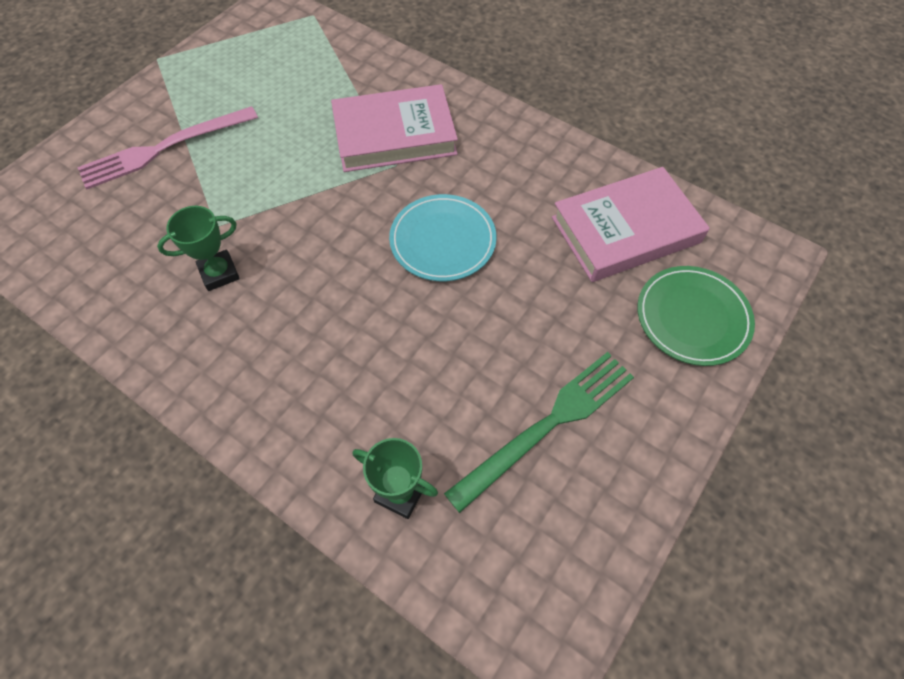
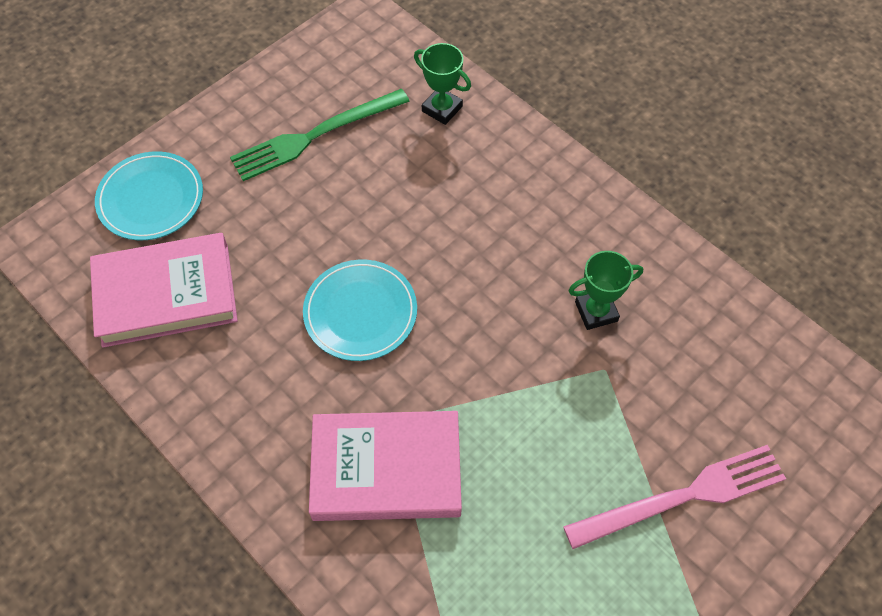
camera: 170 degrees left, 0 degrees up
(692, 317) = (151, 199): green plate -> turquoise plate

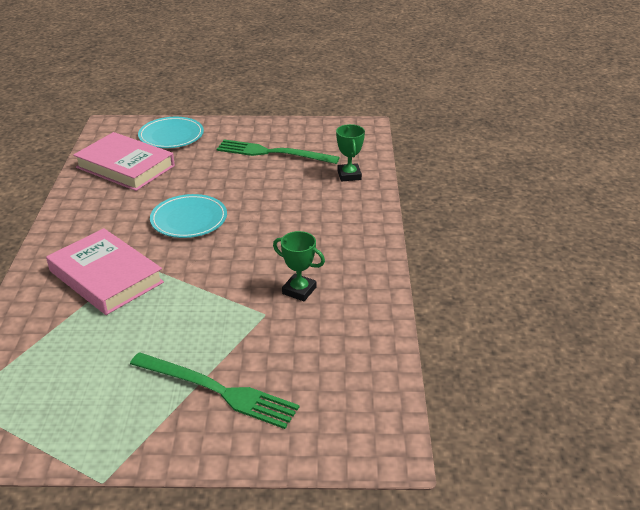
camera: 45 degrees right, 25 degrees down
(682, 496) = (217, 390): pink fork -> green fork

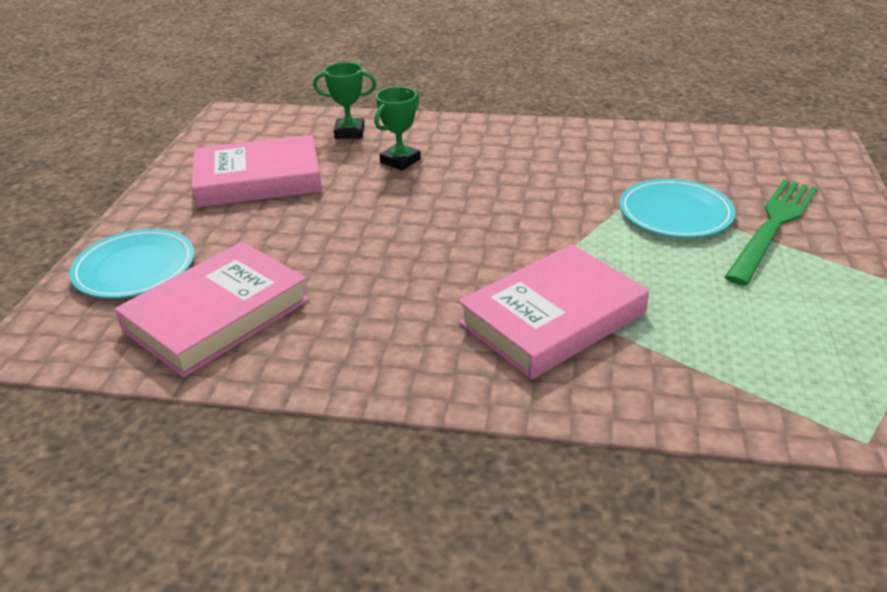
camera: 80 degrees left, 0 degrees up
(189, 219) = (415, 248): turquoise plate -> turquoise plate (675, 213)
(272, 153) = (258, 180): green fork -> pink book
(299, 290) = (591, 174): green trophy -> green trophy (400, 161)

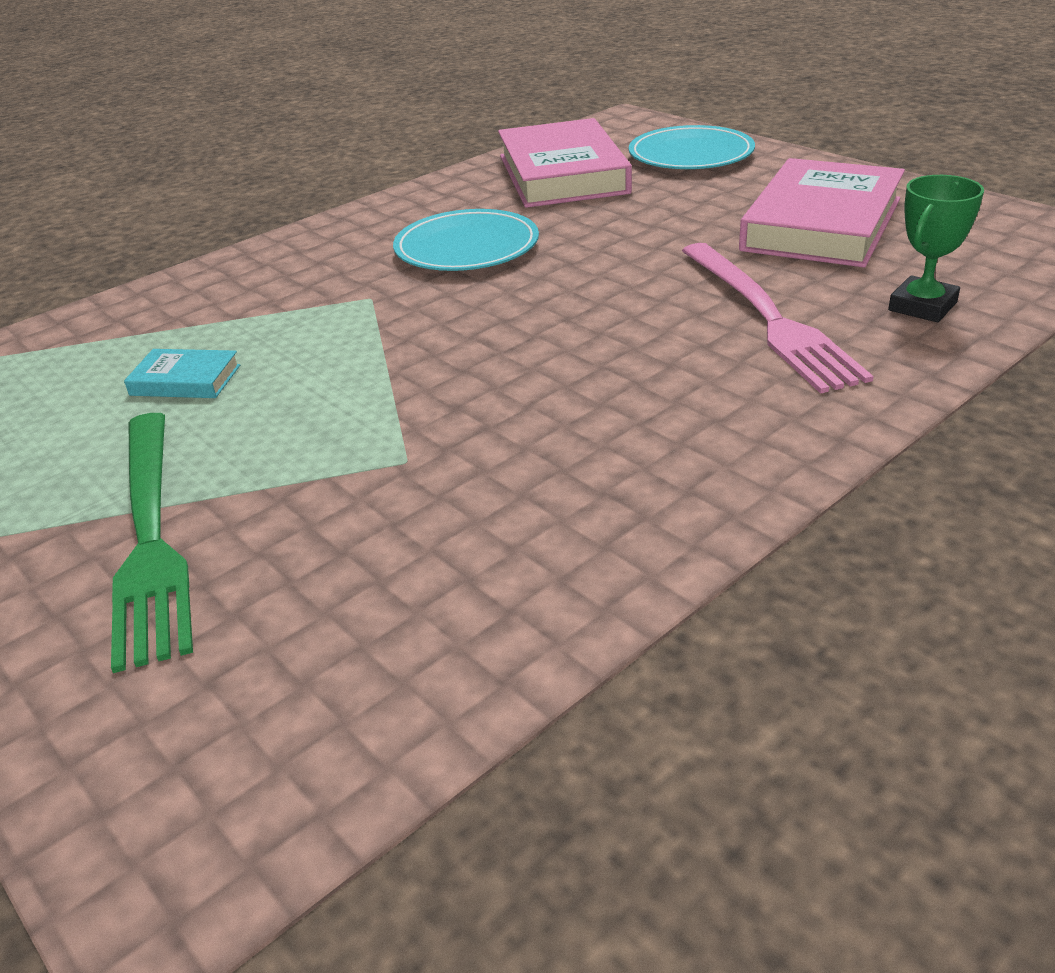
camera: 130 degrees right, 0 degrees up
(400, 161) = (768, 318): green trophy -> pink fork
(552, 318) = (307, 298): pink book -> none
(675, 213) = (316, 468): turquoise plate -> turquoise plate (467, 248)
(691, 301) = (185, 380): none -> turquoise book

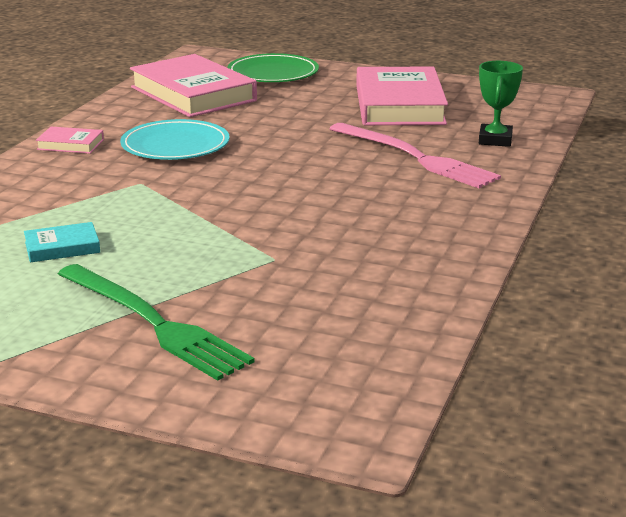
camera: 30 degrees left, 10 degrees down
(353, 228) = (70, 144): none -> pink book
(691, 155) = (273, 73): turquoise plate -> green plate

